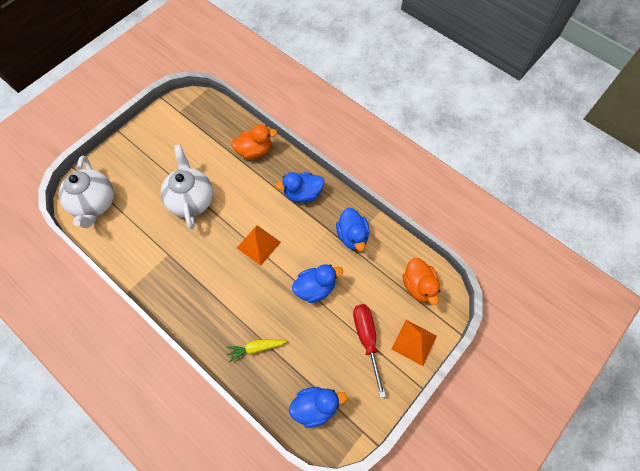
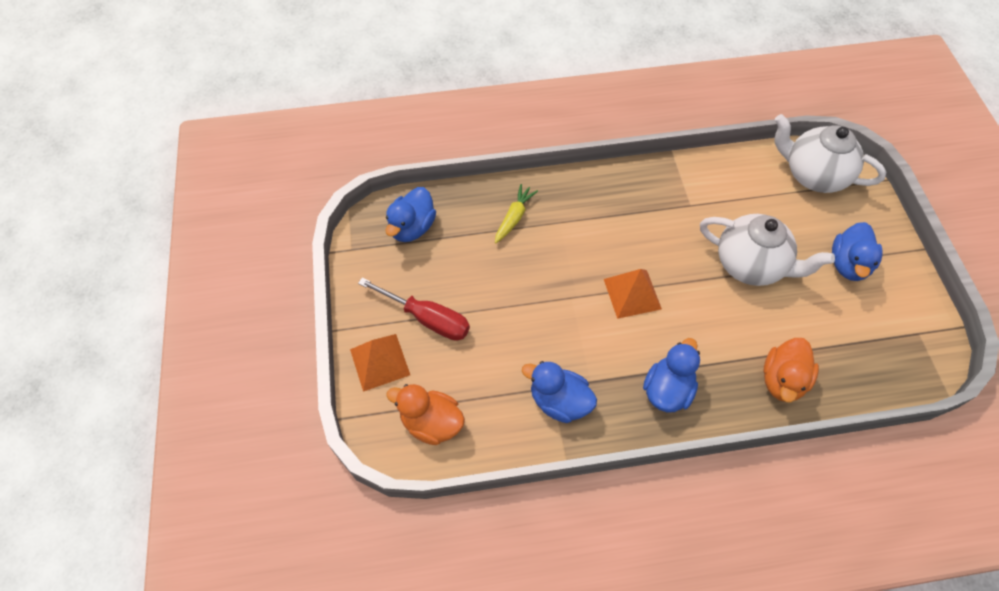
camera: 130 degrees right, 5 degrees down
(315, 288) = (529, 312): blue duck -> blue duck (848, 264)

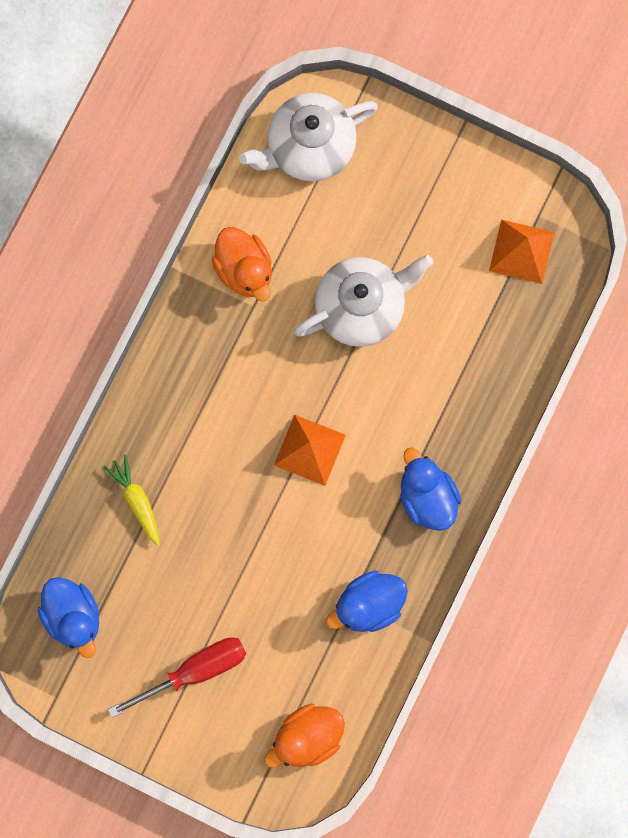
camera: 55 degrees left, 20 degrees up
(379, 362) = (210, 747): orange pyramid -> orange pyramid (521, 251)
(782, 380) = (491, 384): orange duck -> orange duck (244, 270)
(848, 264) = (428, 212): blue duck -> none

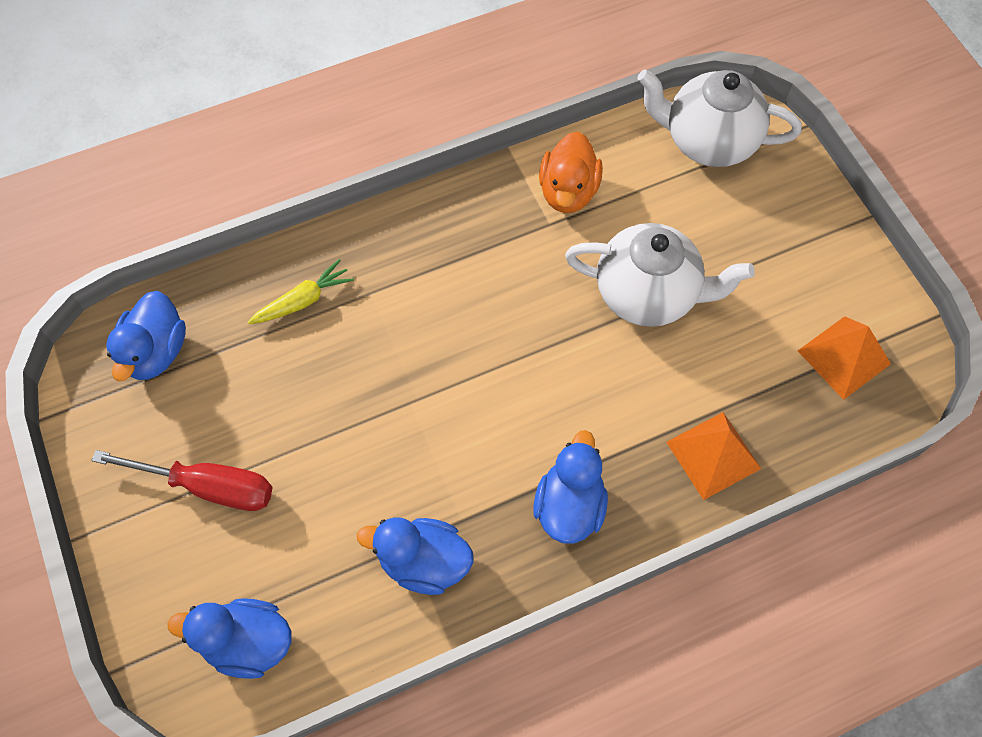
camera: 40 degrees right, 15 degrees down
(136, 500) = (304, 300): yellow carrot -> yellow carrot turned 45 degrees clockwise
(307, 737) = (248, 642): orange duck -> blue duck
(309, 450) = (494, 376): orange pyramid -> orange pyramid (713, 455)

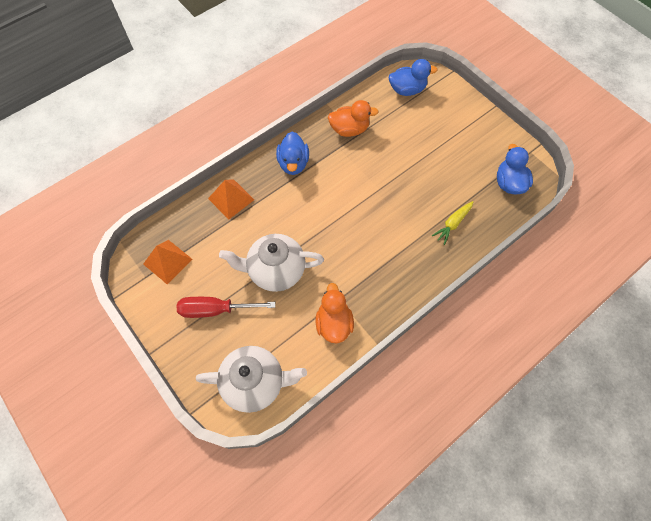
camera: 165 degrees right, 0 degrees up
(210, 486) = (451, 136): red screwdriver -> red screwdriver (215, 310)
(423, 561) = (349, 129): blue duck -> orange duck

